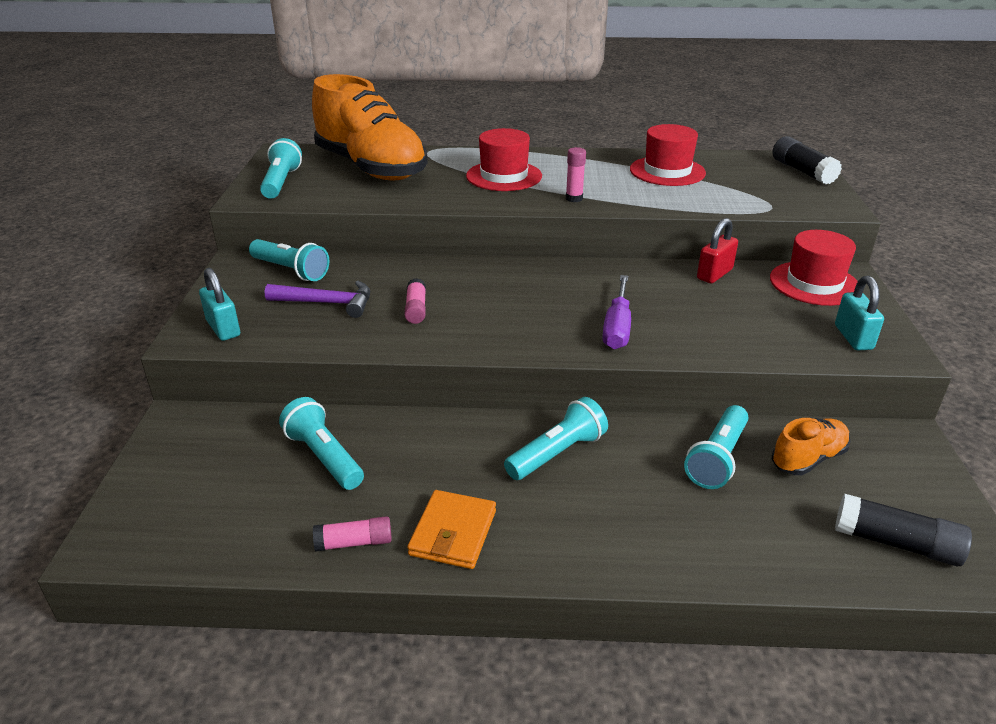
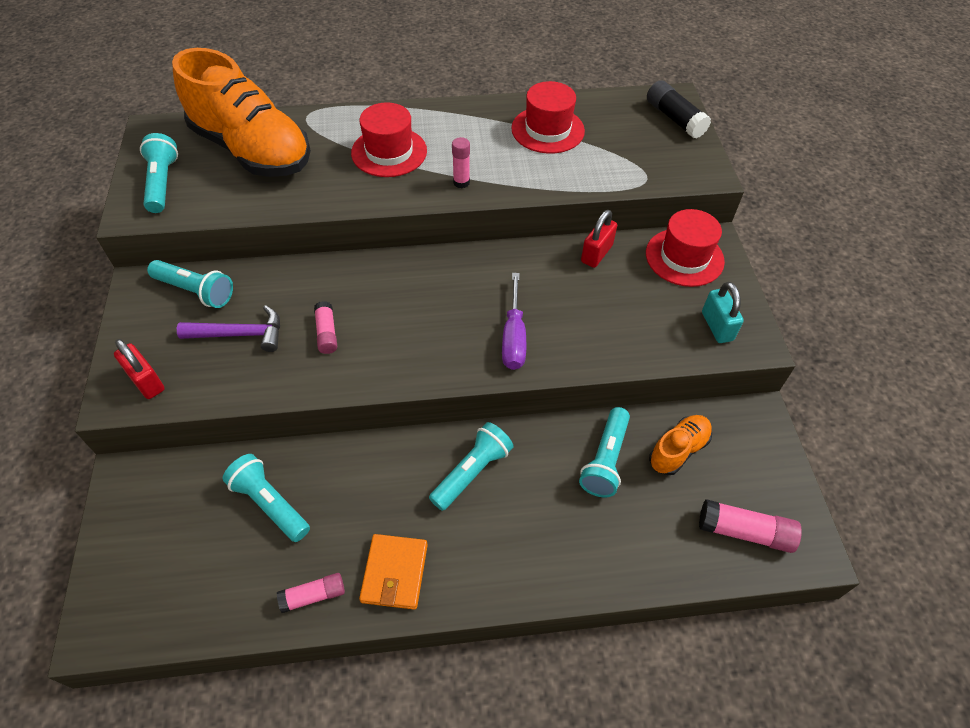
camera: 10 degrees left, 20 degrees up
(223, 328) = (146, 381): turquoise padlock -> red padlock
(896, 543) = (744, 532): black glue stick -> pink glue stick

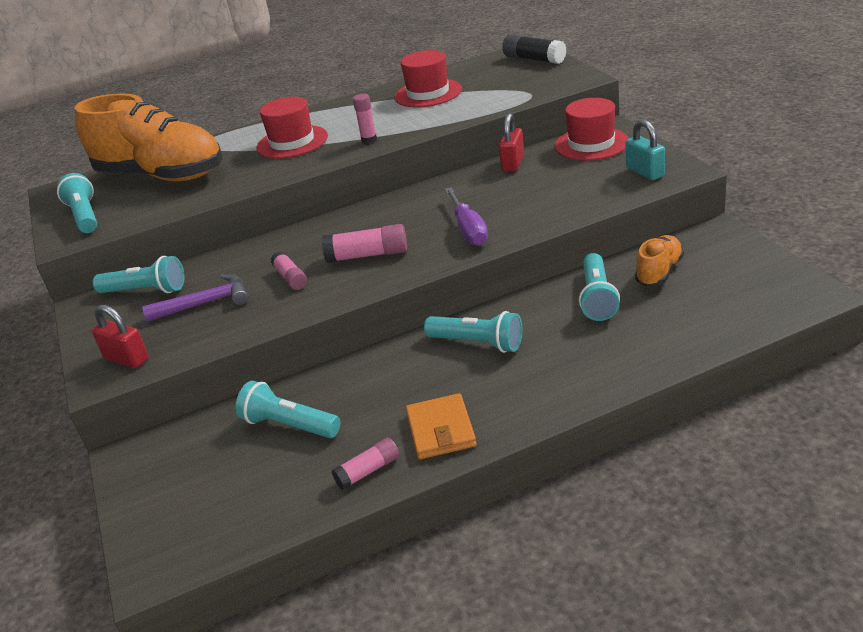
camera: 10 degrees left, 20 degrees down
(472, 472) = (477, 343): turquoise flashlight -> turquoise flashlight turned 90 degrees clockwise
(744, 532) = (750, 301): pink glue stick -> pink glue stick (367, 255)

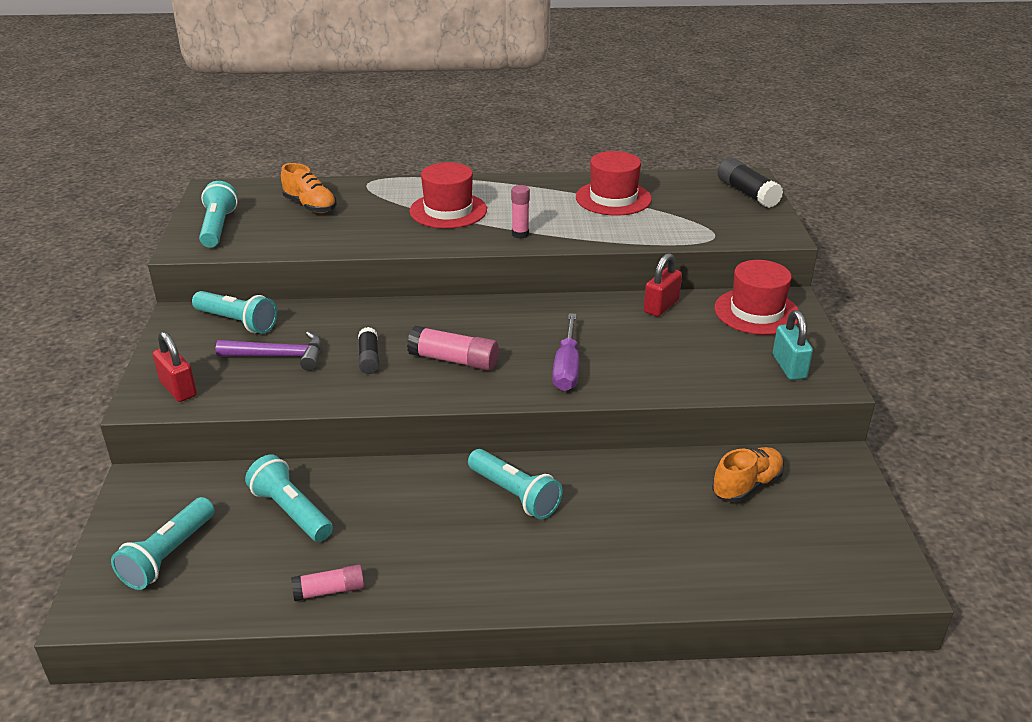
camera: 15 degrees right, 0 degrees up
(162, 175) = (310, 206): orange shoe -> orange shoe, size x0.45
(290, 278) = (369, 358): pink glue stick -> black glue stick
(440, 430) = (421, 575): orange wallet -> none
(597, 298) = (663, 491): turquoise flashlight -> turquoise flashlight (168, 555)

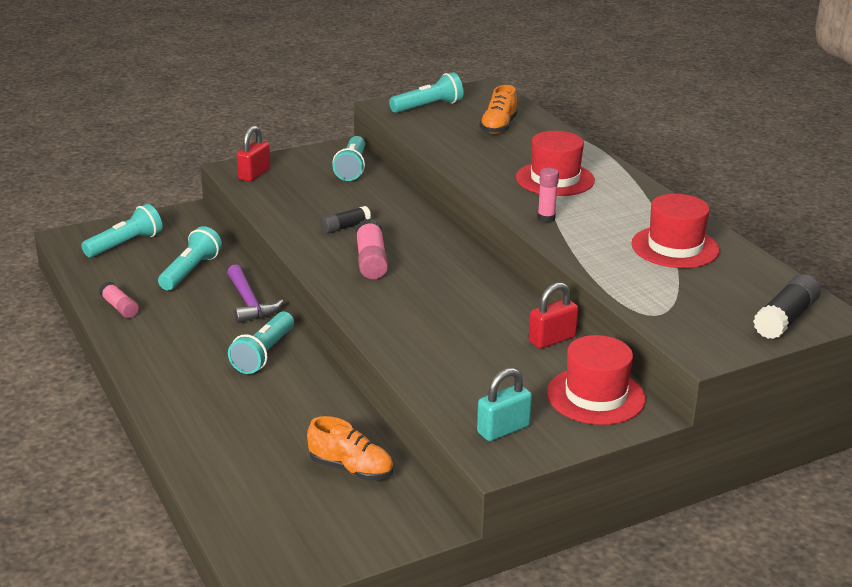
camera: 65 degrees right, 5 degrees down
(168, 555) = (125, 244): turquoise flashlight -> turquoise flashlight turned 135 degrees clockwise
(279, 356) = (320, 195): purple hammer -> purple hammer (249, 302)
(567, 368) = (401, 312): purple screwdriver -> none
(661, 306) = (552, 339): red padlock -> red padlock turned 45 degrees counterclockwise

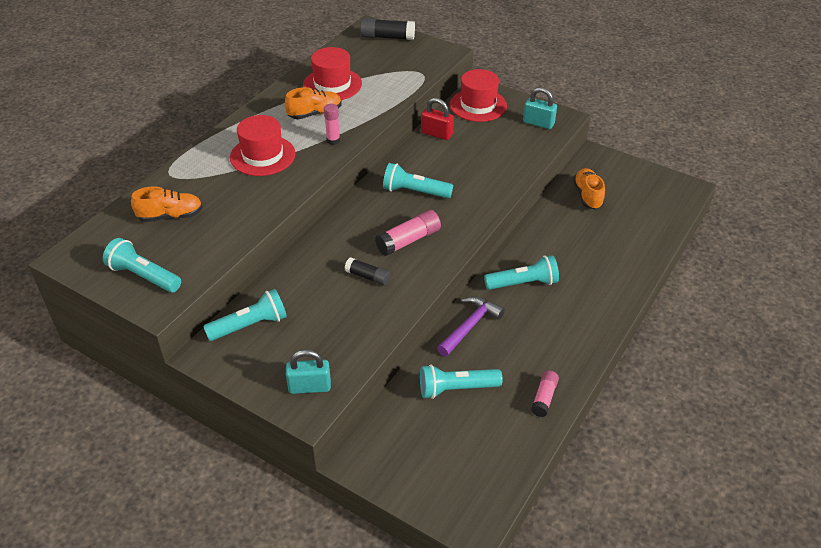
camera: 120 degrees left, 15 degrees up
(125, 244) = (450, 467): turquoise flashlight -> turquoise flashlight (414, 192)
(254, 174) = (309, 387): red padlock -> turquoise padlock
(613, 222) = (315, 114): none -> orange shoe

